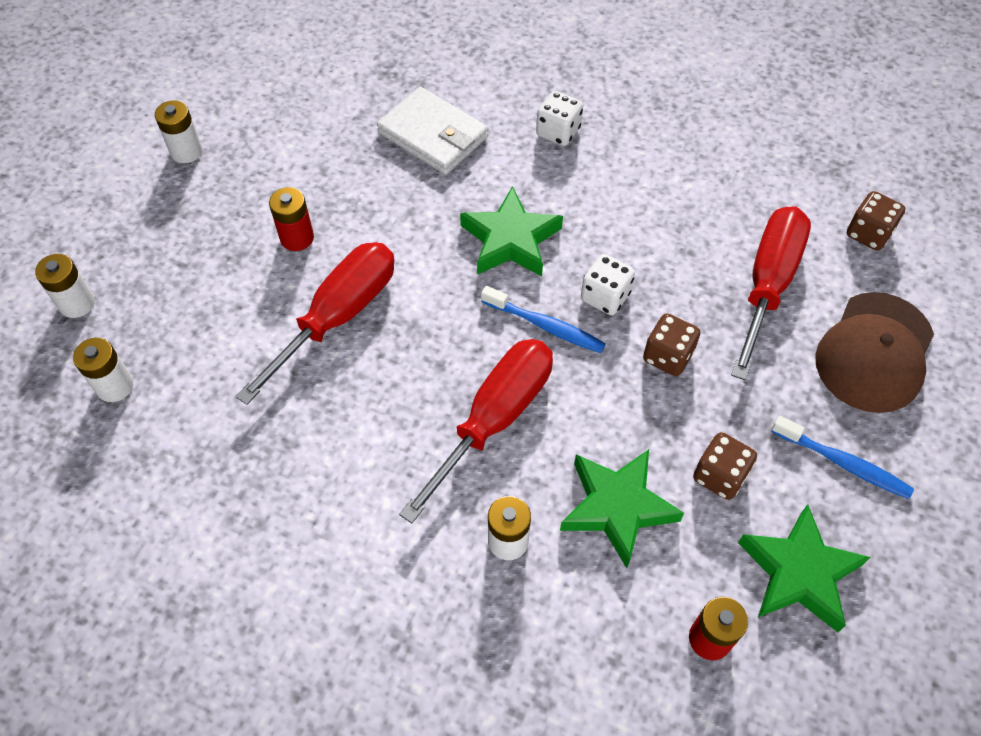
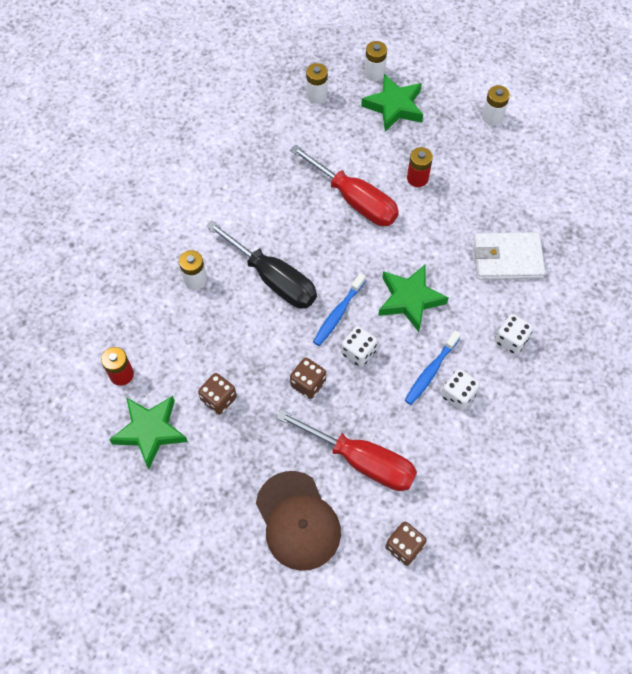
camera: 95 degrees right, 5 degrees up
(433, 135) = (507, 258): white wallet -> white wallet turned 45 degrees clockwise
(495, 419) = (273, 279): red screwdriver -> black screwdriver
(617, 507) = (207, 338): green star -> green star (394, 106)
(648, 184) = (458, 395): none -> white dice
(843, 463) = (216, 476): blue toothbrush -> blue toothbrush (430, 371)
(874, 352) = (298, 520): brown cap -> brown cap turned 150 degrees counterclockwise

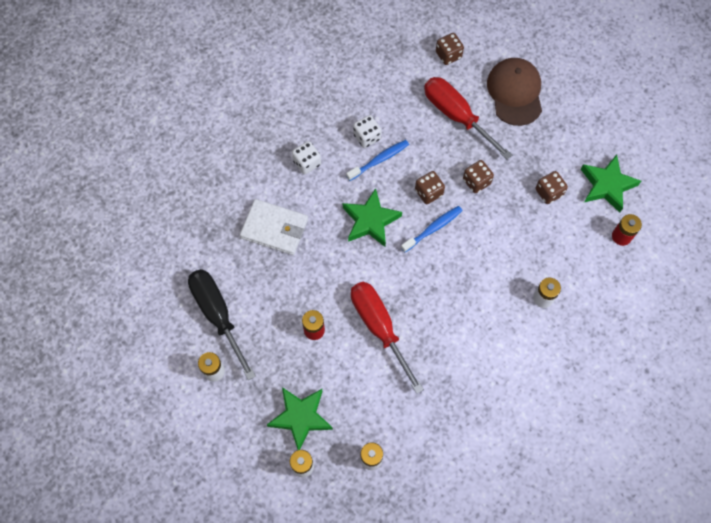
camera: 160 degrees left, 5 degrees up
(273, 279) = (476, 276): black screwdriver -> black screwdriver (217, 314)
(358, 352) = (428, 192): white dice -> brown dice

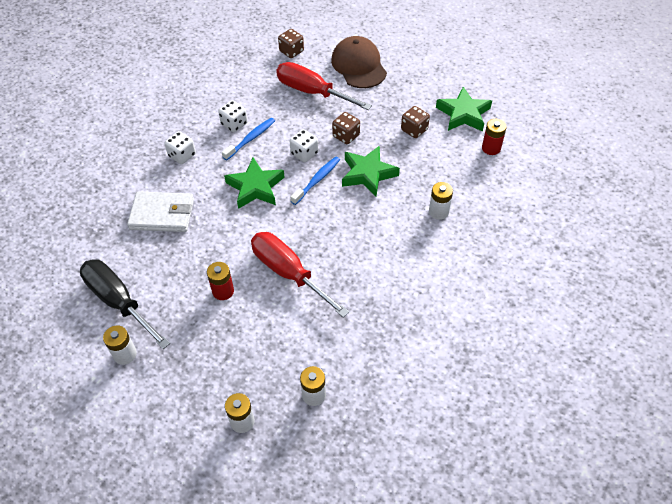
camera: 15 degrees left, 15 degrees down
(300, 417) = (228, 374): green star -> green star (368, 174)
(428, 192) = (304, 153): brown dice -> white dice

